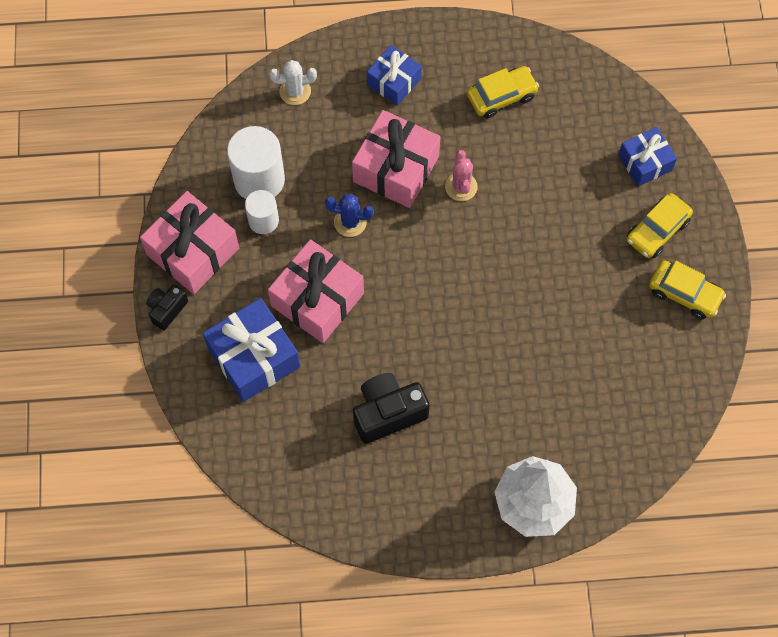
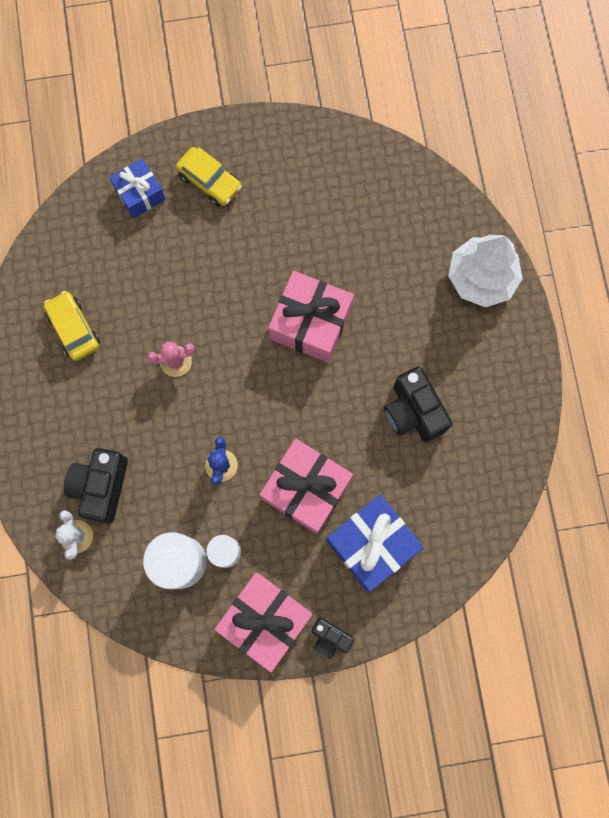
camera: 95 degrees left, 10 degrees up
(340, 114) = (101, 487): none -> black camera
(394, 82) = (61, 436): blue gift -> none
(396, 169) = (160, 426): pink gift -> pink gift (310, 323)
(684, 294) = (271, 157): yellow car -> none

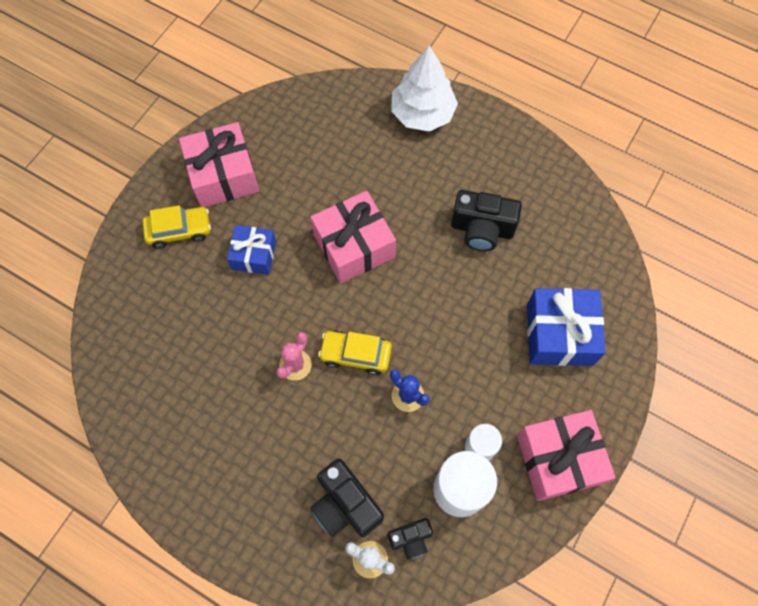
camera: 50 degrees left, 10 degrees down
(74, 329) = (196, 423): yellow car -> yellow car (355, 354)
(140, 193) = (138, 287): blue gift -> blue gift (254, 255)
(306, 489) = (478, 347): pink gift -> pink gift (223, 175)
(330, 638) = (610, 421): black camera -> black camera (410, 539)

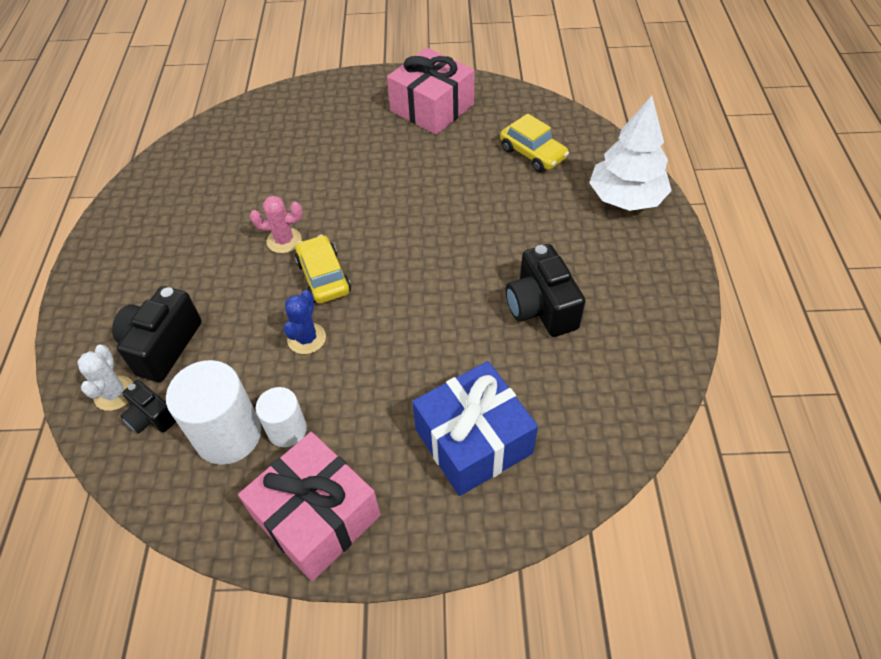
camera: 60 degrees right, 15 degrees down
(179, 230) = (358, 110): yellow car -> yellow car (532, 154)
(254, 255) = (372, 162): blue gift -> none
(354, 246) = (436, 221): pink gift -> none

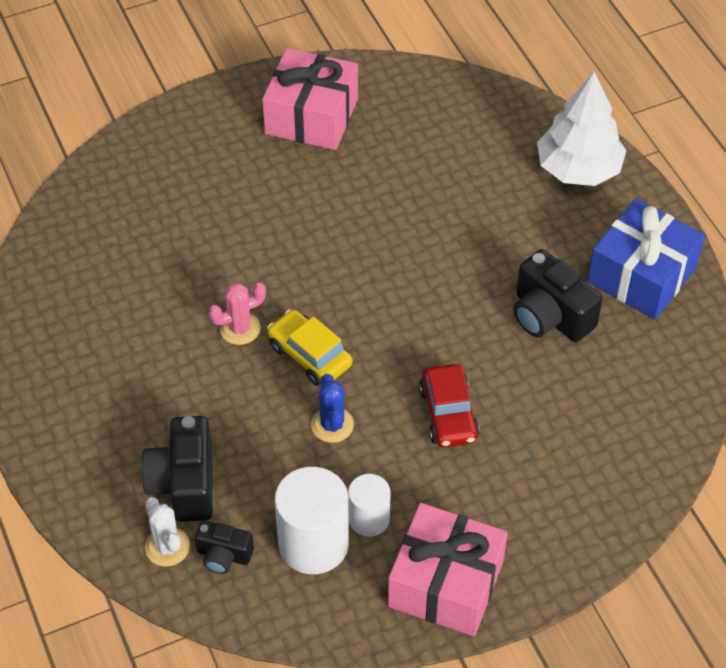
camera: 25 degrees left, 0 degrees up
(407, 362) = (448, 414): none -> red car
(473, 441) = (551, 466): blue gift -> blue gift (641, 275)
(532, 154) = (456, 143): yellow car -> none

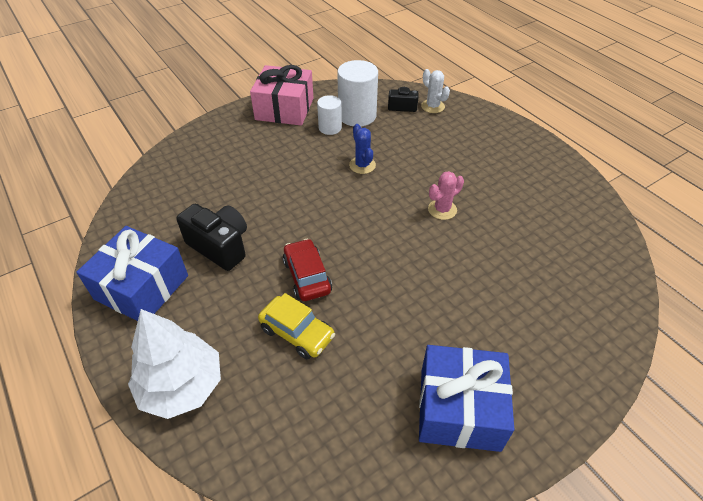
camera: 170 degrees right, 5 degrees down
(184, 483) = (437, 130): black camera -> none
(309, 355) = (388, 200): yellow car -> yellow car (297, 333)
(311, 116) = (459, 409): pink gift -> blue gift
(448, 414) = (290, 179): red car -> red car (307, 276)

